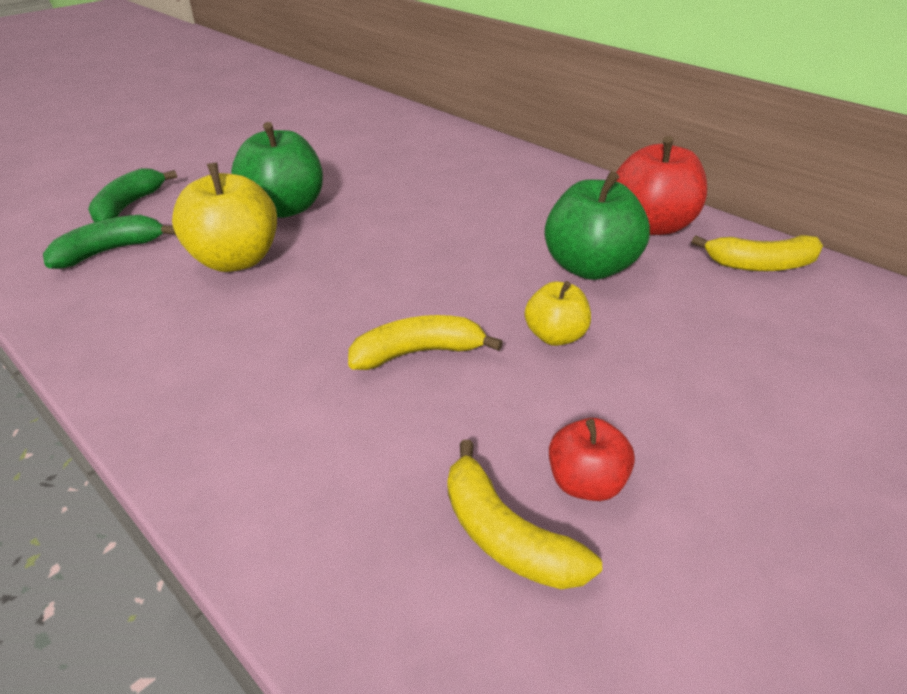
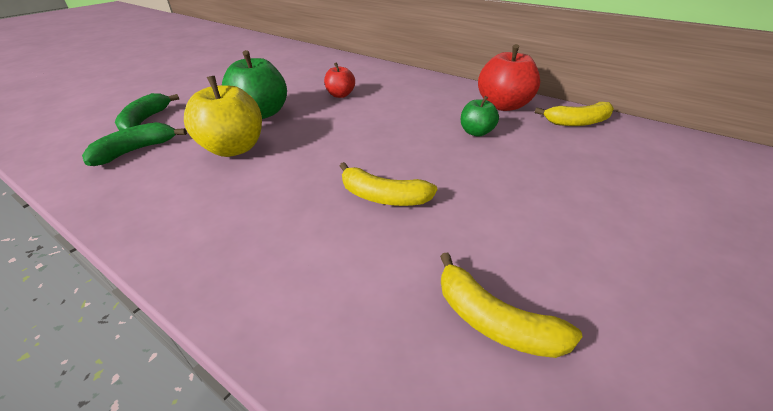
camera: 10 degrees left, 0 degrees up
(418, 353) = (383, 197): yellow banana -> yellow banana turned 135 degrees counterclockwise
(555, 336) = (472, 176): yellow apple -> none
(585, 483) = (533, 272): red apple -> red apple (340, 95)
(590, 267) = (476, 132): green apple -> green apple, size x0.57

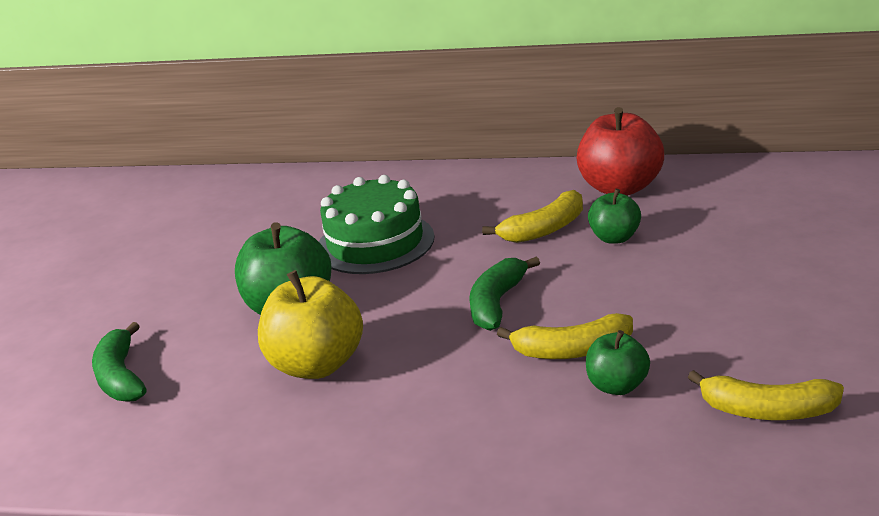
camera: 20 degrees left, 10 degrees down
(136, 150) = (178, 416): green banana -> green banana (496, 303)
(340, 95) = (375, 243): red apple -> green cake
(389, 238) = (617, 386): none -> green apple
(577, 122) = (729, 183): yellow banana -> yellow banana (544, 229)

